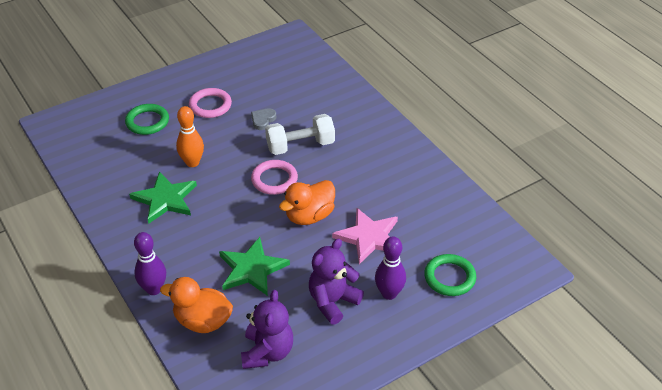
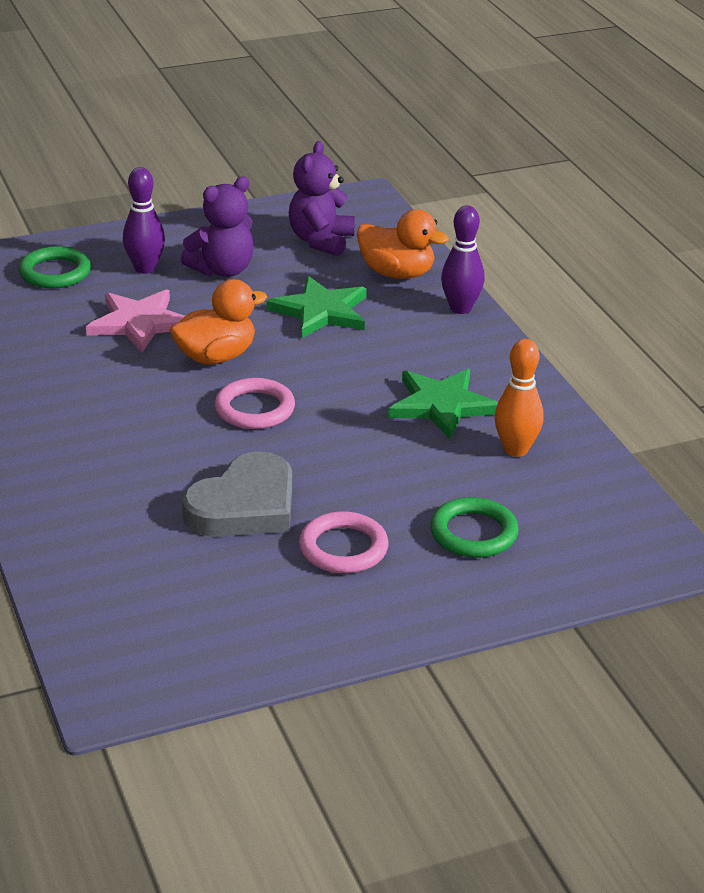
camera: 170 degrees left, 10 degrees down
(192, 162) = (391, 452): orange bowling pin -> orange bowling pin (516, 450)
(263, 120) = (244, 506): grey heart -> grey heart, size x2.17
(300, 146) = (190, 453): white dumbbell -> none

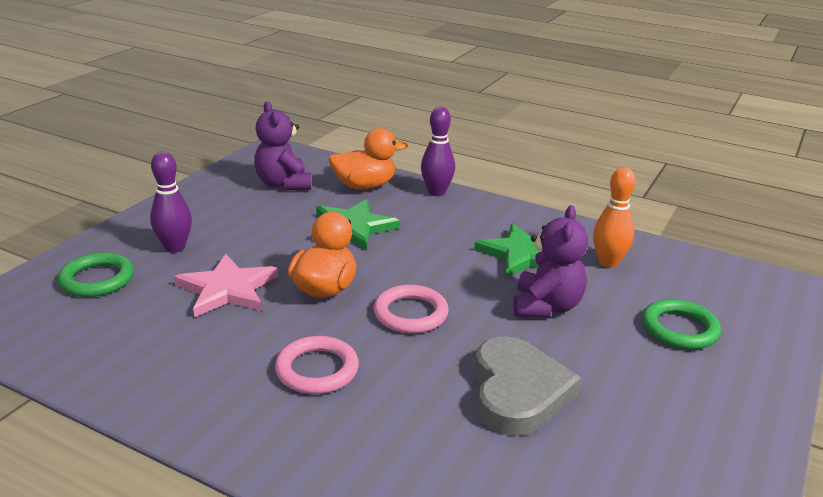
camera: 40 degrees left, 5 degrees down
(223, 270) = (239, 227): purple teddy bear -> purple teddy bear (546, 306)
(343, 548) = (630, 386): pink ring -> pink ring (317, 370)

